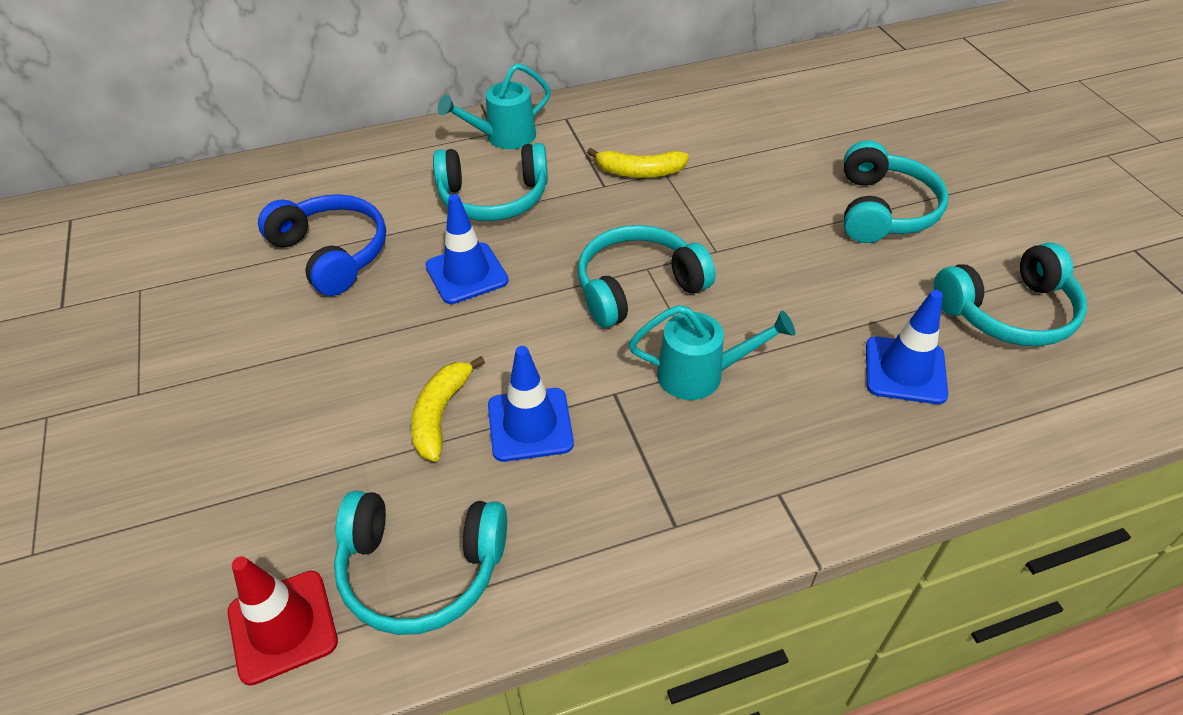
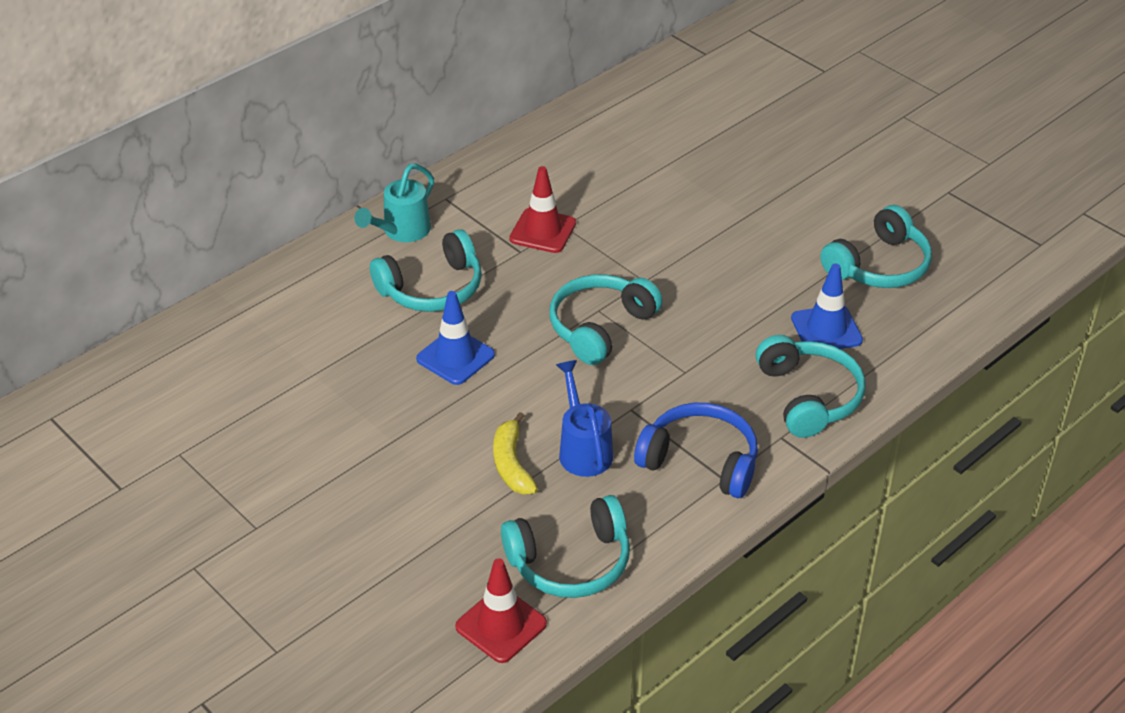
camera: 25 degrees left, 5 degrees down
(332, 253) = (327, 375): blue headphones -> blue headphones (700, 461)
(530, 425) = (583, 449): blue traffic cone -> blue watering can
(639, 172) = (543, 231): yellow banana -> red traffic cone
(700, 374) = (685, 377): turquoise watering can -> none
(883, 210) = (755, 210): turquoise headphones -> turquoise headphones (809, 397)

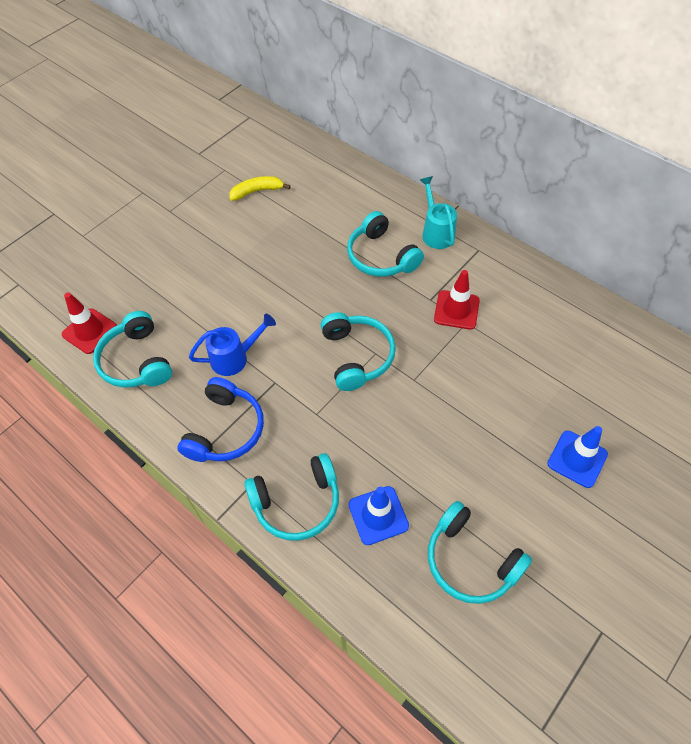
camera: 85 degrees right, 15 degrees up
(402, 231) = (436, 232): turquoise watering can -> turquoise watering can turned 45 degrees clockwise
(455, 357) = (316, 278): blue traffic cone -> blue traffic cone (577, 459)
(512, 464) = (220, 320): yellow banana -> yellow banana (257, 191)
(600, 327) = (357, 356): turquoise headphones -> turquoise headphones turned 45 degrees clockwise

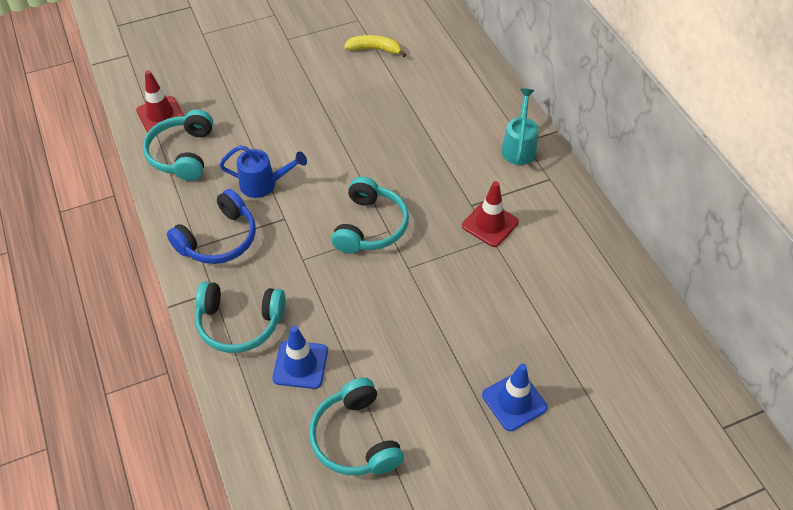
camera: 25 degrees right, 5 degrees down
(381, 256) = (450, 149): turquoise headphones -> none

